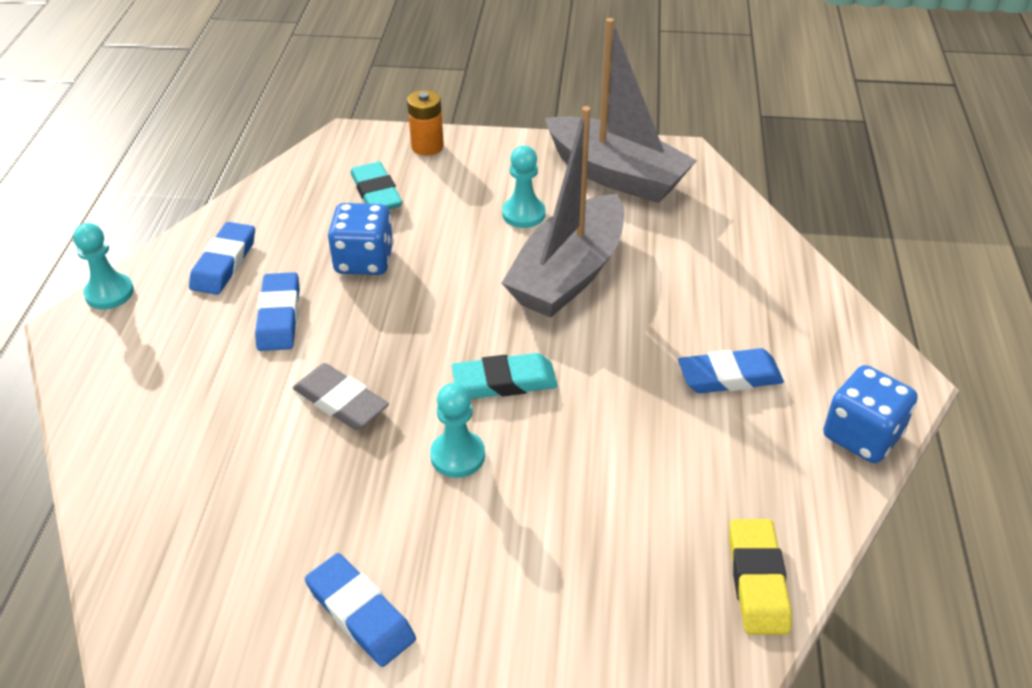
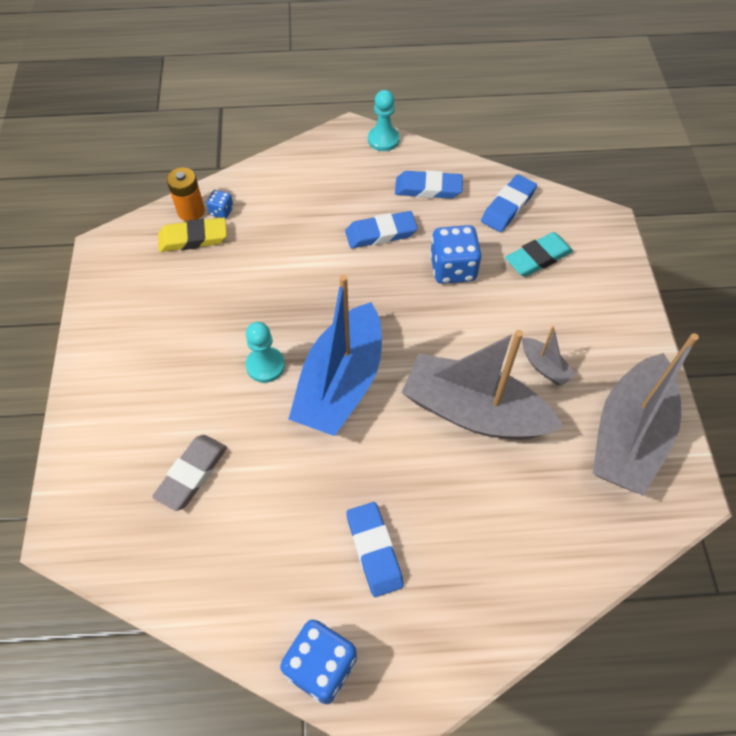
camera: 80 degrees right, 15 degrees up
(149, 490) = (221, 211): none -> blue dice
(341, 402) = (305, 288): grey eraser -> grey eraser (192, 474)
(360, 614) = (138, 337): blue eraser -> blue eraser (508, 206)
(427, 146) = (615, 279): orange battery -> orange battery (191, 211)
(504, 382) = (340, 383): turquoise eraser -> blue boat
(523, 214) = (544, 367): turquoise pawn -> grey boat
(757, 580) = (168, 576): yellow eraser -> yellow eraser (193, 238)

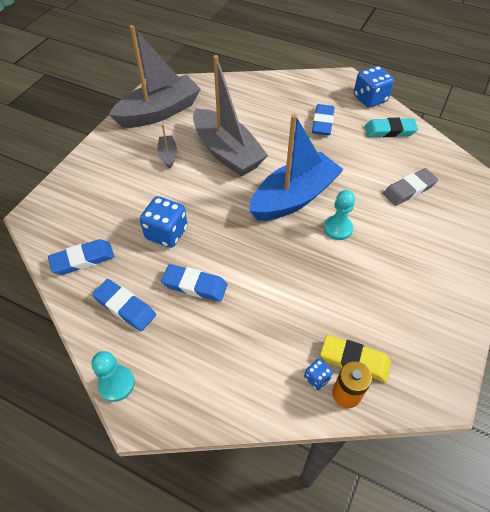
camera: 150 degrees left, 5 degrees down
(538, 258) = (104, 213): turquoise eraser -> turquoise eraser (389, 131)

